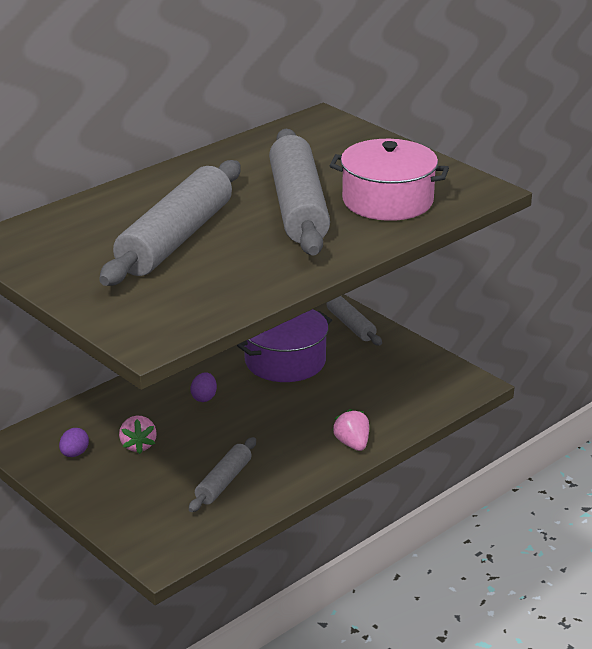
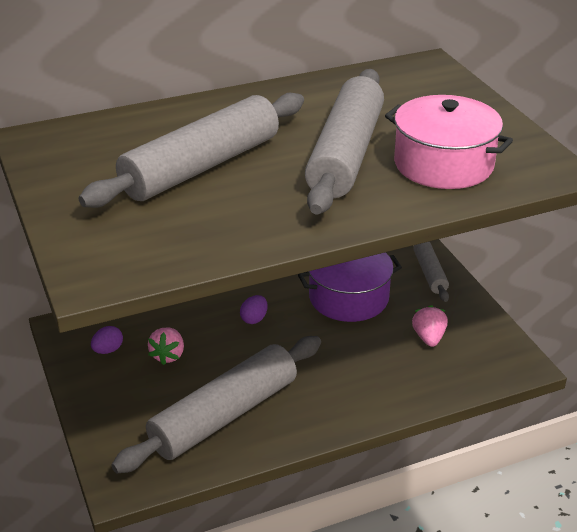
camera: 20 degrees right, 5 degrees up
(223, 482) = (224, 415): grey rolling pin -> grey rolling pin, size x2.00
(352, 444) = (369, 404): pink strawberry -> pink strawberry (429, 338)

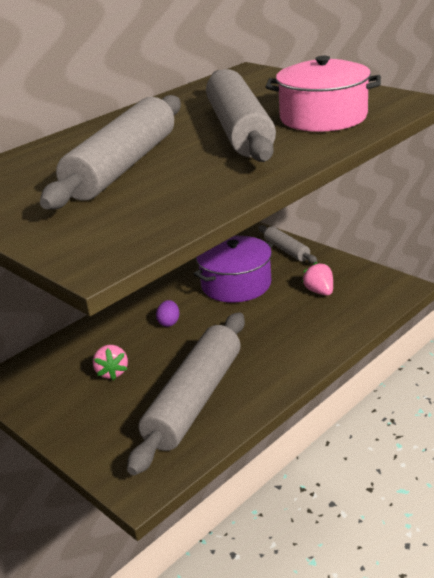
camera: 20 degrees left, 5 degrees down
(108, 350) = (53, 386): purple egg -> none

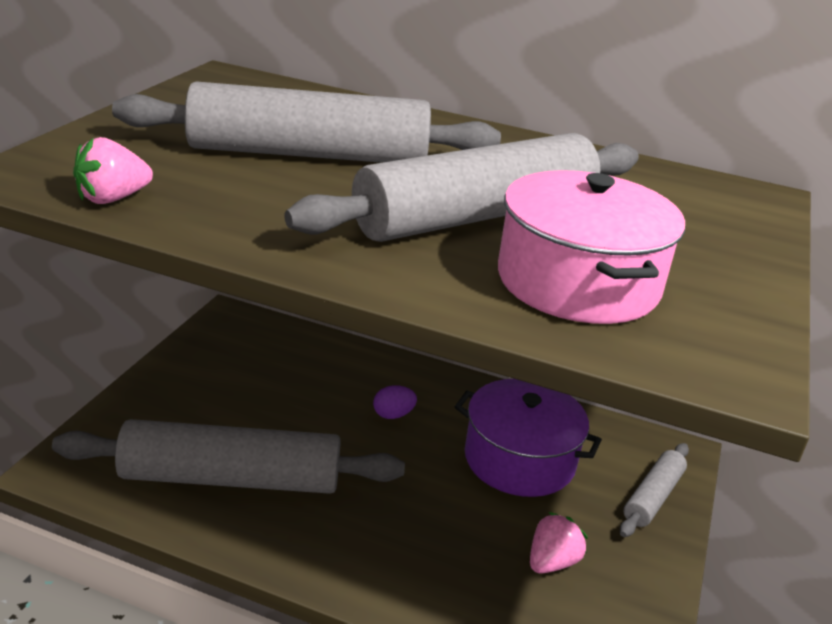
camera: 60 degrees right, 0 degrees up
(112, 372) = (270, 393): pink strawberry -> pink strawberry (112, 199)

